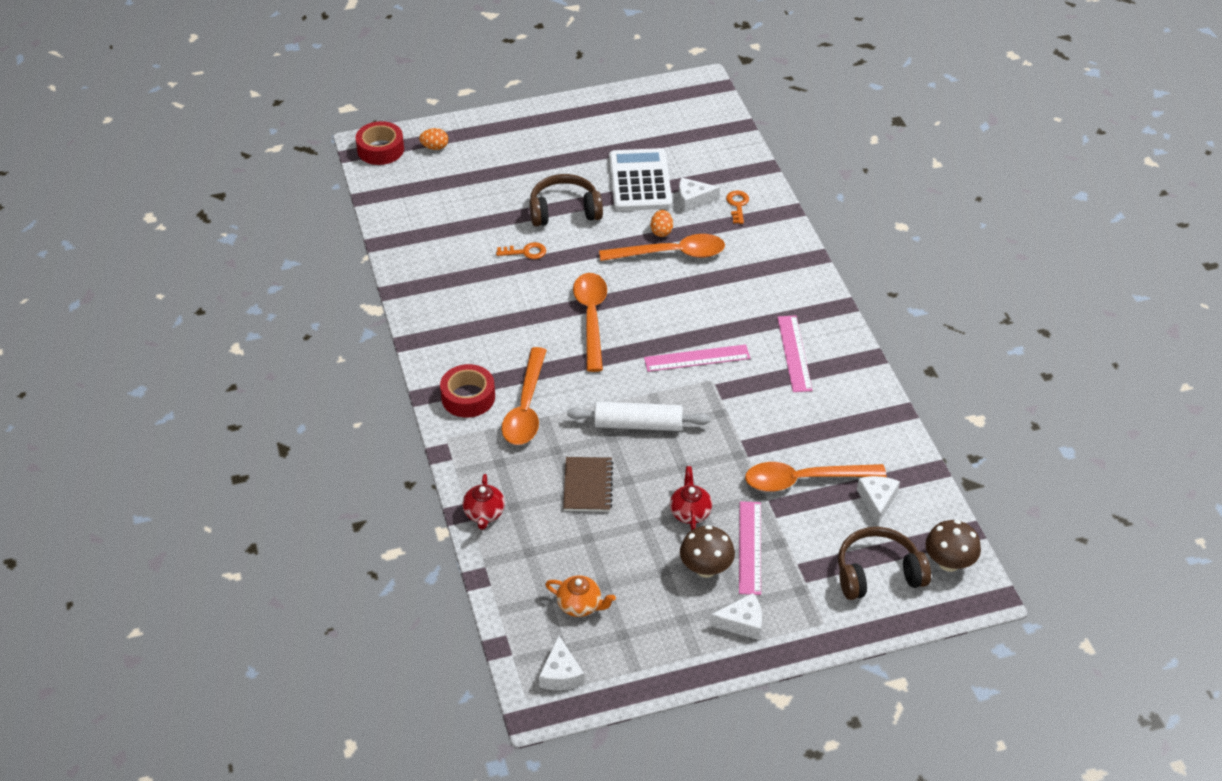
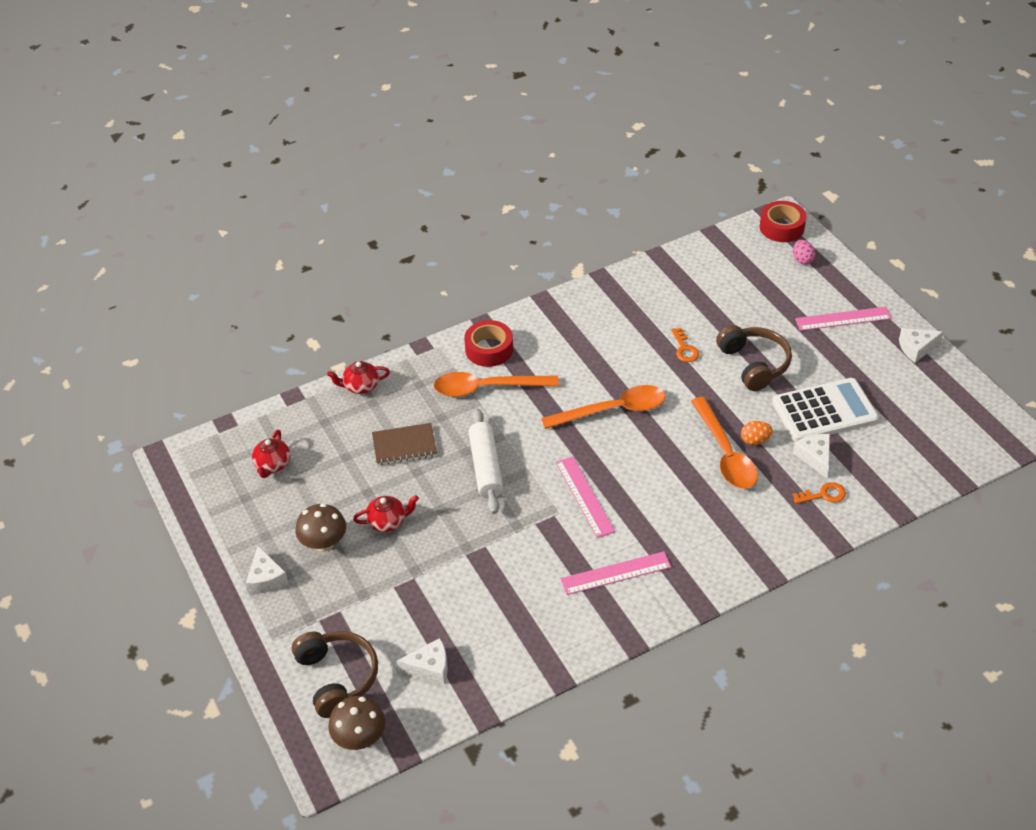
camera: 80 degrees right, 0 degrees up
(435, 147) = (802, 260): orange egg -> pink egg
(561, 674) = (201, 466): white cheese -> white cheese (916, 348)
(580, 605) = (272, 465): orange teapot -> red teapot
(750, 547) = (353, 572): pink ruler -> pink ruler (843, 319)
(804, 480) = (444, 603): orange spoon -> none

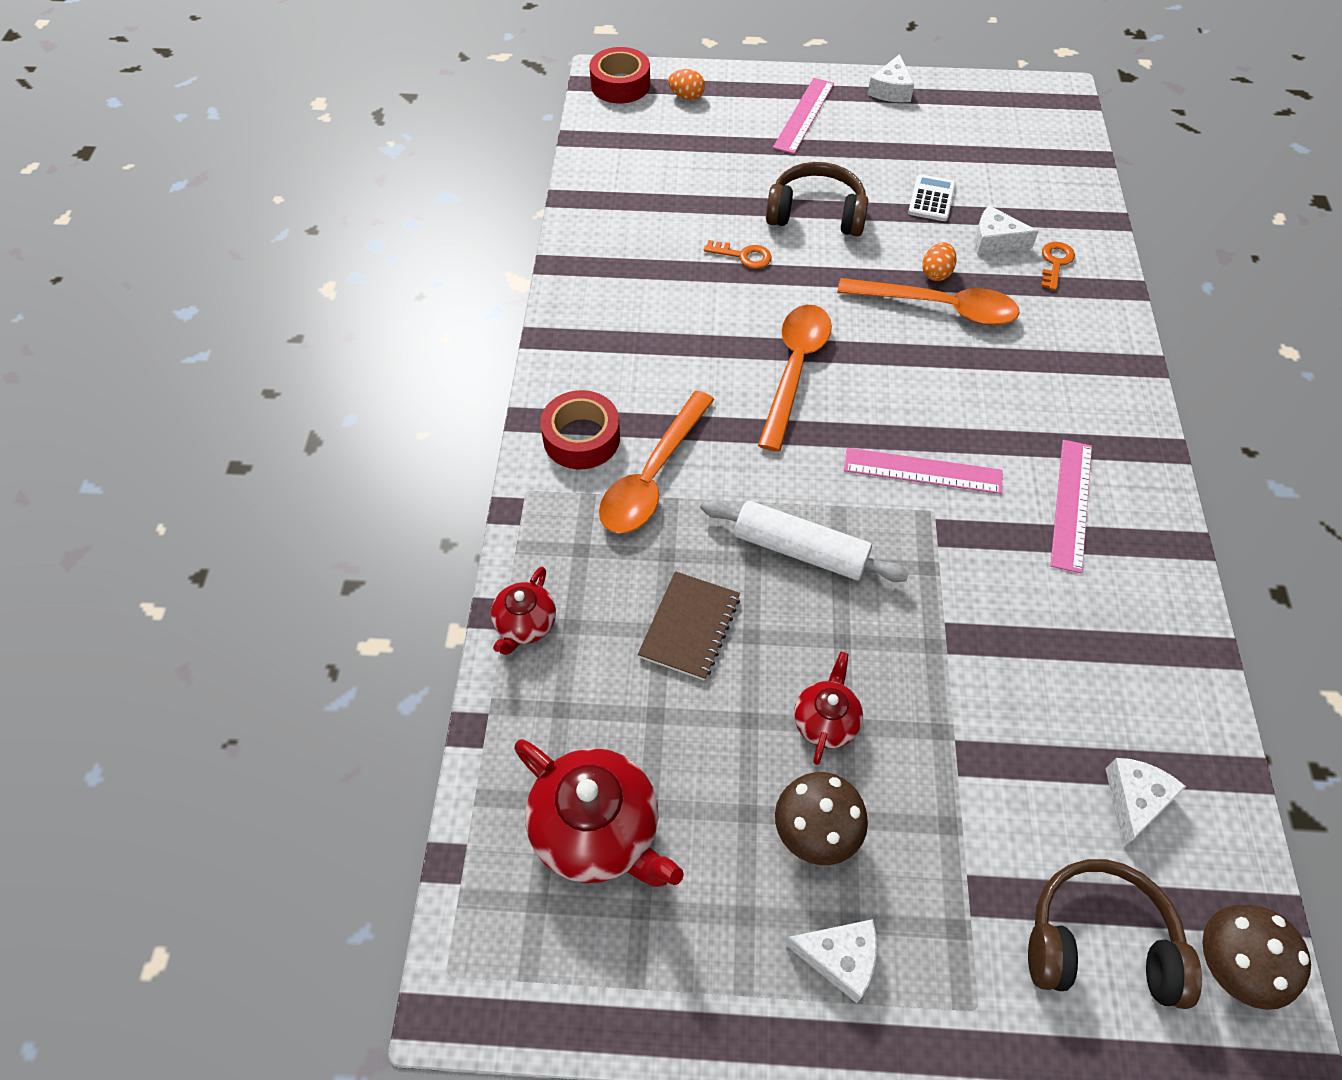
camera: 60 degrees left, 10 degrees up
(272, 465) = (597, 831): red teapot -> red teapot, size x1.80
(802, 260) = (686, 97): pink egg -> orange egg
(824, 411) = (931, 199): white calculator -> white calculator, size x0.50

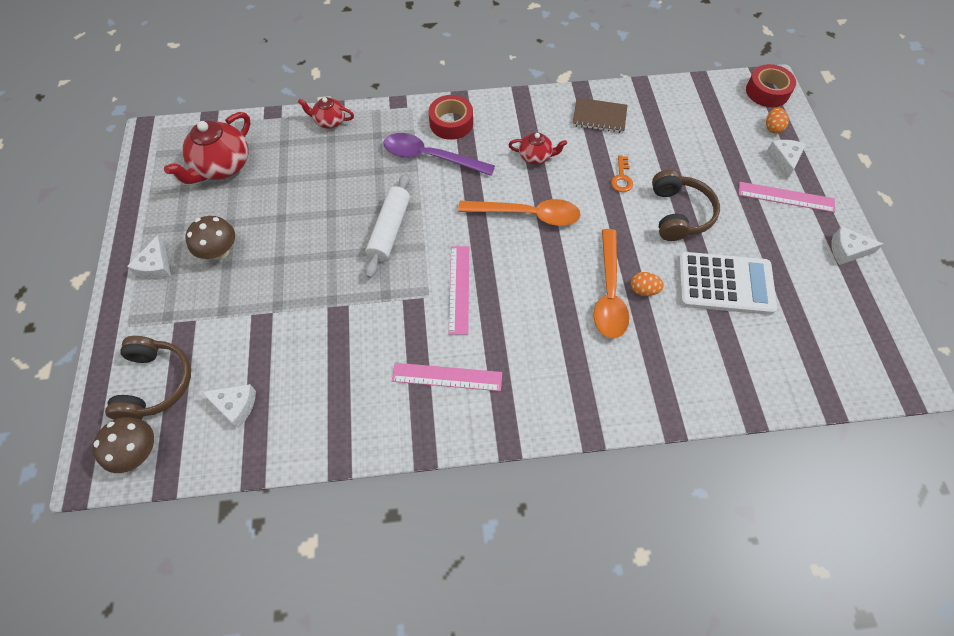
camera: 80 degrees right, 5 degrees up
(652, 476) = (430, 157): orange spoon -> purple spoon
(689, 627) = (334, 186): brown notebook -> brown notebook (599, 117)
(826, 721) = (281, 251): red teapot -> red teapot (535, 156)
(931, 199) = (725, 284): white calculator -> white calculator, size x2.01
(995, 241) = (693, 328): white cheese -> white cheese (784, 160)
(1055, 263) = (684, 371): orange key -> none

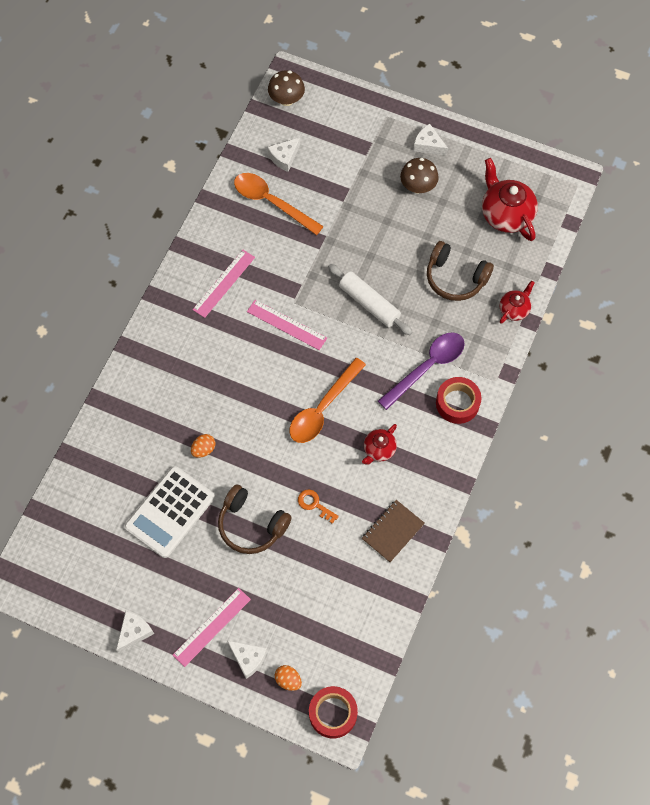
camera: 120 degrees right, 5 degrees up
(155, 383) = (329, 120): brown headphones -> brown headphones (455, 278)
(609, 293) = (217, 423): orange spoon -> orange spoon (271, 202)

